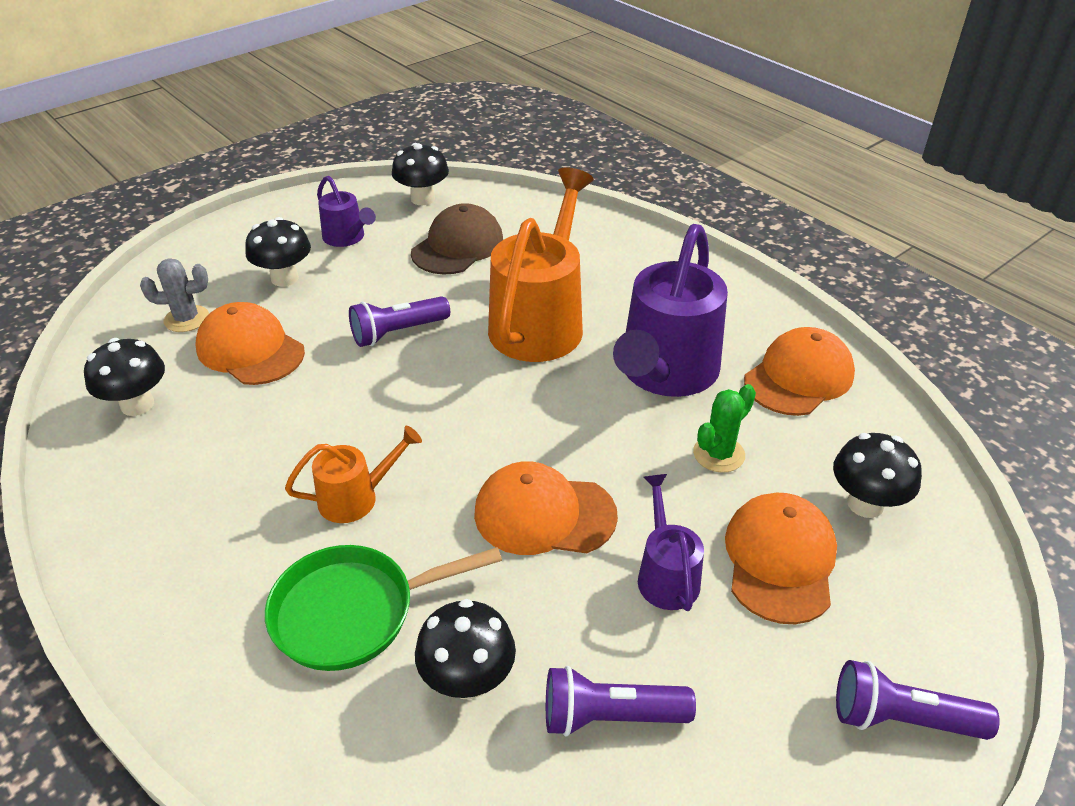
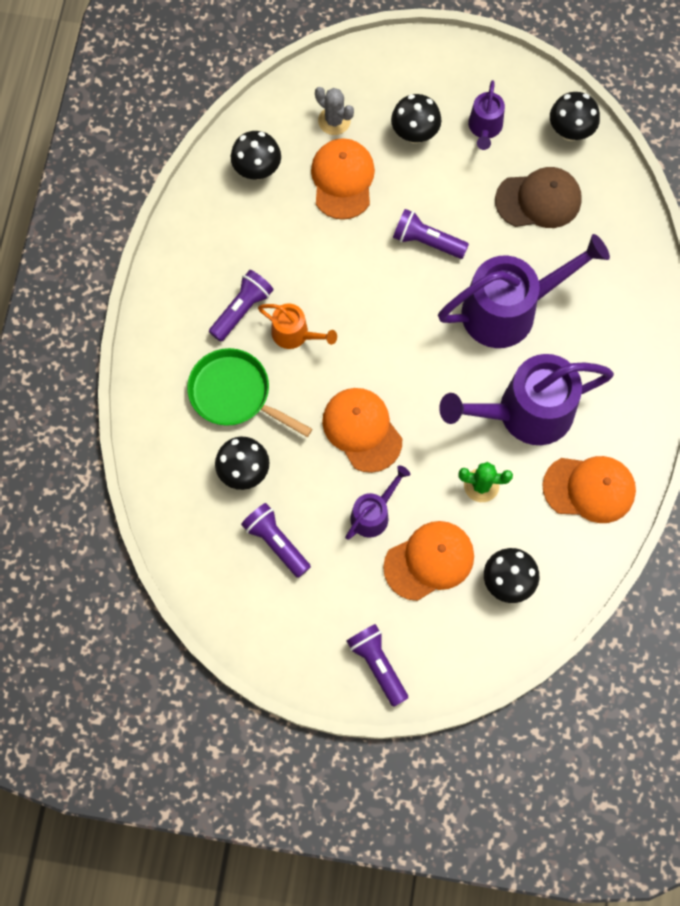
camera: 50 degrees right, 30 degrees up
(262, 527) = (242, 310): none -> purple flashlight
(541, 320) = (510, 309): orange watering can -> purple watering can

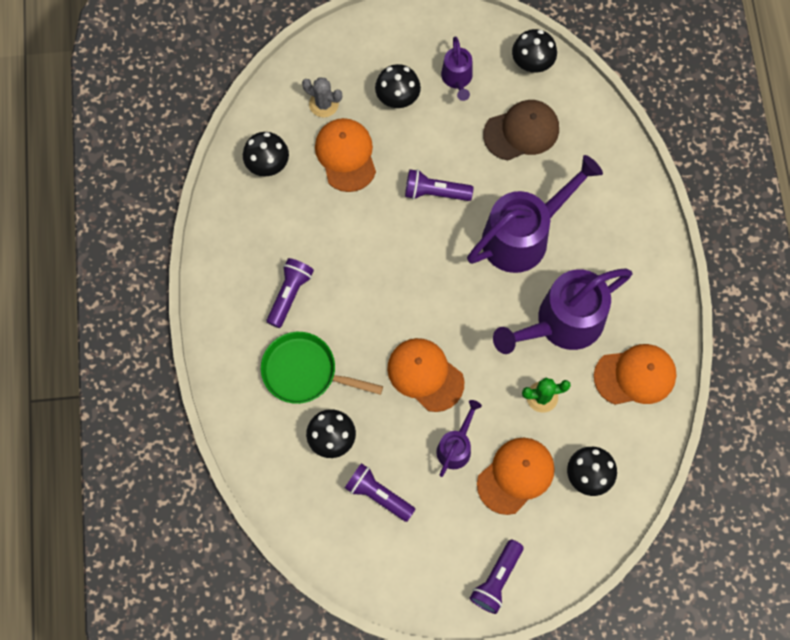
camera: 15 degrees left, 0 degrees up
(295, 334) = (343, 304): orange watering can -> none
(377, 664) = (496, 579): purple flashlight -> purple flashlight turned 105 degrees counterclockwise

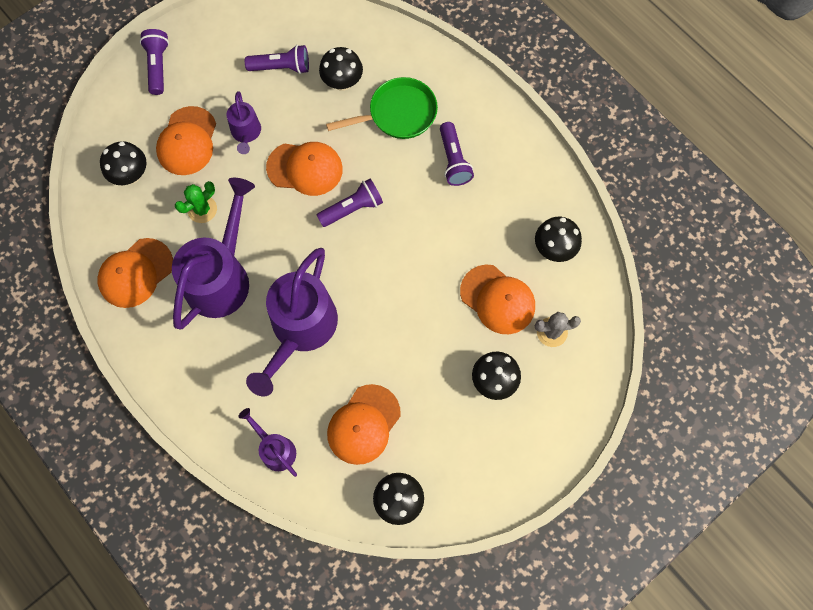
camera: 145 degrees right, 0 degrees up
(435, 192) = (400, 317): purple flashlight -> purple flashlight (352, 208)
(457, 79) = (455, 436): purple watering can -> purple watering can (275, 449)
(521, 131) = (363, 424): brown cap -> orange cap

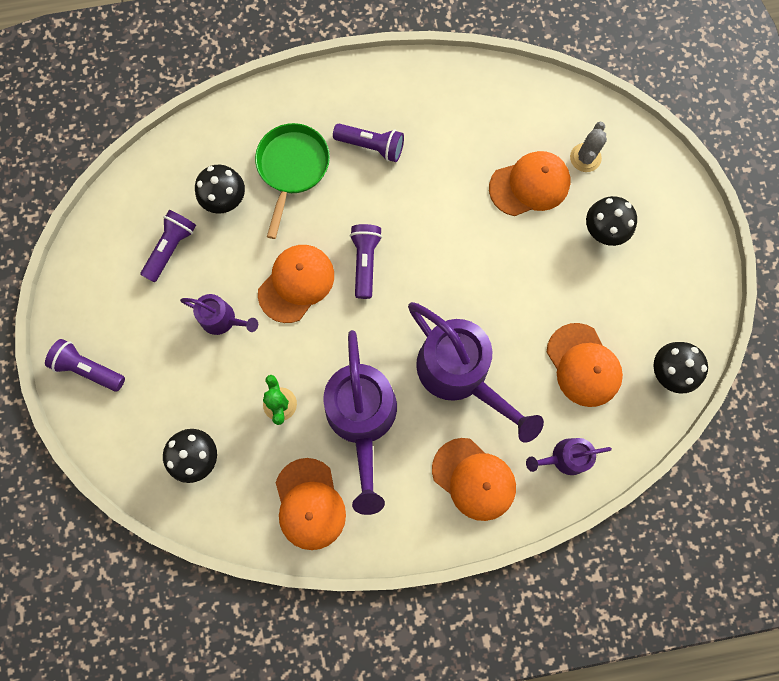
camera: 60 degrees left, 5 degrees up
(187, 141) = (195, 381): orange cap -> orange cap (474, 479)
(222, 276) = (362, 420): purple watering can -> purple watering can turned 150 degrees counterclockwise
(554, 248) = (509, 111): black mushroom -> none

